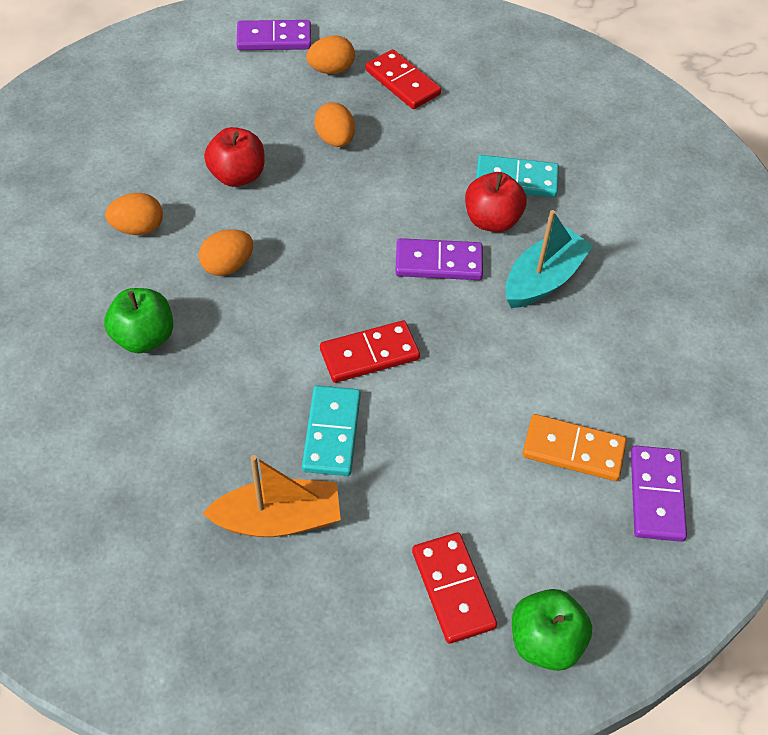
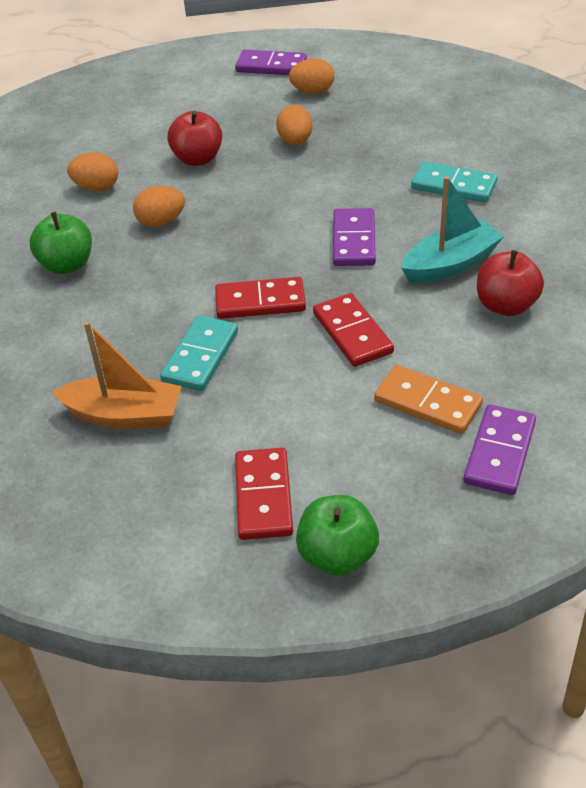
camera: 20 degrees right, 10 degrees down
(402, 82) = (374, 105): red domino -> red domino (352, 333)
(438, 263) = (353, 240): purple domino -> purple domino turned 75 degrees clockwise
(492, 220) = (417, 214): red apple -> red apple (506, 305)

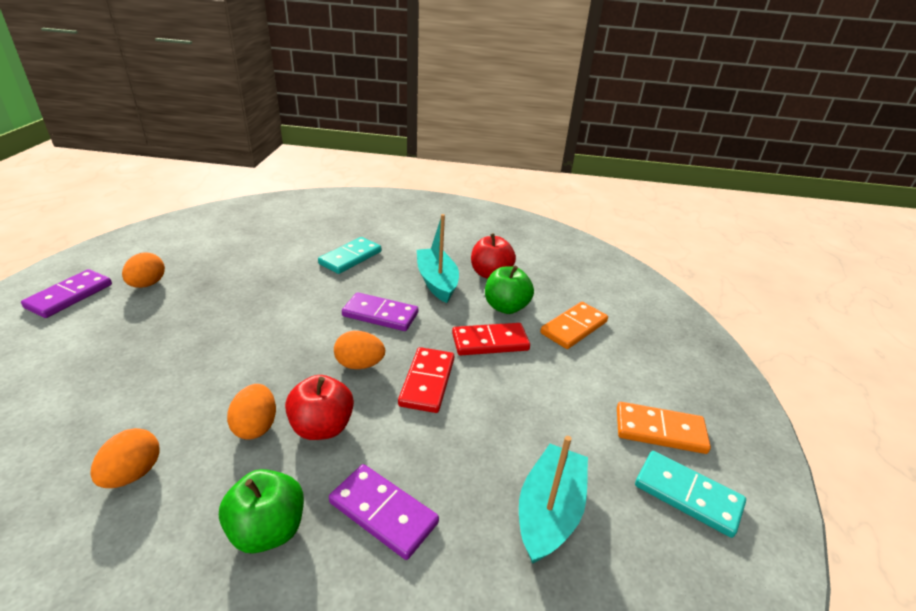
camera: 80 degrees left, 10 degrees down
(124, 415) = (549, 511): orange boat -> turquoise boat
(197, 159) = (171, 377): red apple -> red apple (322, 427)
(200, 356) = (483, 436): turquoise domino -> turquoise domino (687, 495)
(264, 496) = (660, 430): red domino -> orange domino
(295, 141) = (213, 311): orange egg -> orange egg (360, 364)
(337, 555) = (716, 404): green apple -> green apple (506, 307)
(500, 452) = (623, 312): purple domino -> purple domino (383, 512)

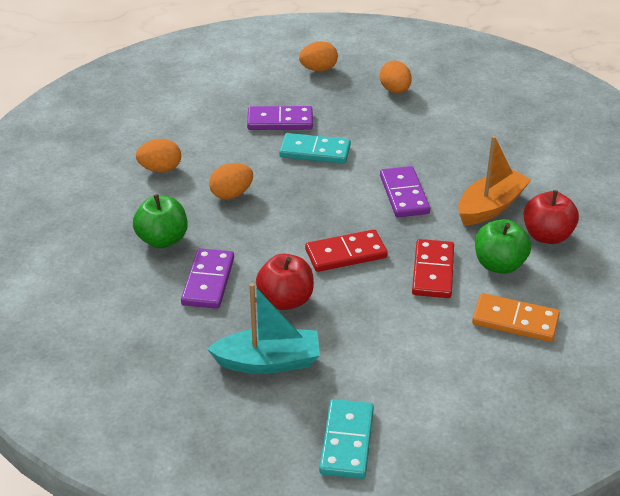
camera: 65 degrees right, 5 degrees up
(70, 296) = (273, 49): purple domino -> purple domino (280, 121)
(322, 427) = (255, 223): red apple -> red apple (286, 300)
(350, 258) = (468, 141): turquoise domino -> turquoise domino (315, 151)
(360, 364) = (332, 211): orange egg -> orange egg (395, 90)
(437, 282) = (490, 206): turquoise boat -> orange boat
(490, 342) = (433, 271): red domino -> red domino turned 45 degrees clockwise
(660, 430) = (413, 412): orange domino -> none

